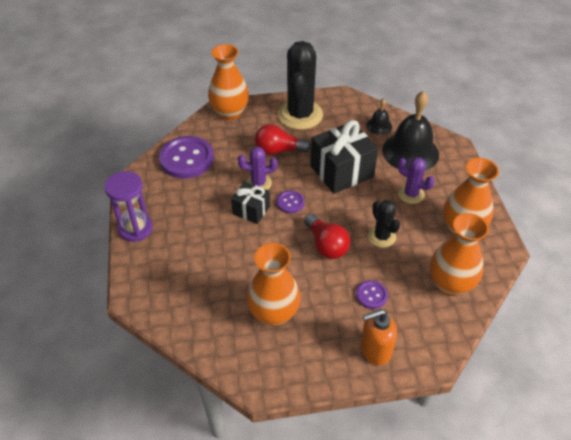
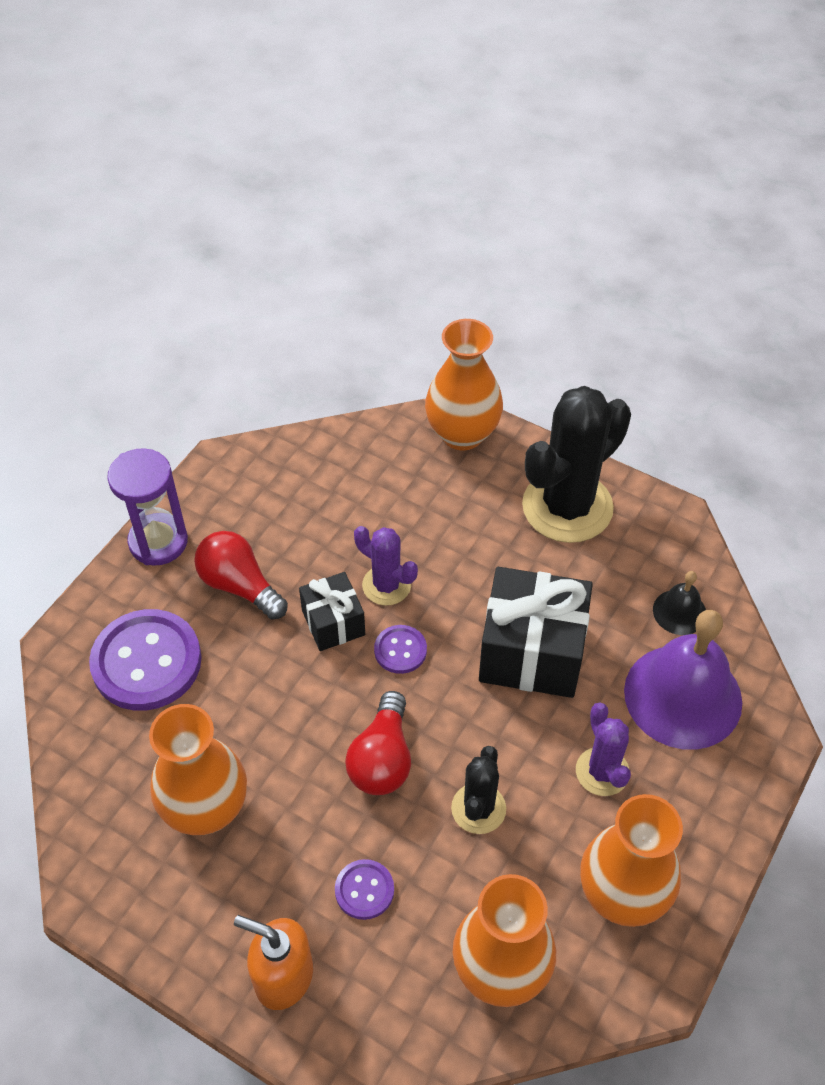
camera: 40 degrees right, 5 degrees up
(186, 159) = (325, 474): purple button -> purple button (146, 662)
(278, 150) = (471, 548): red light bulb -> red light bulb (239, 585)
(410, 152) = (683, 696): black bell -> purple bell

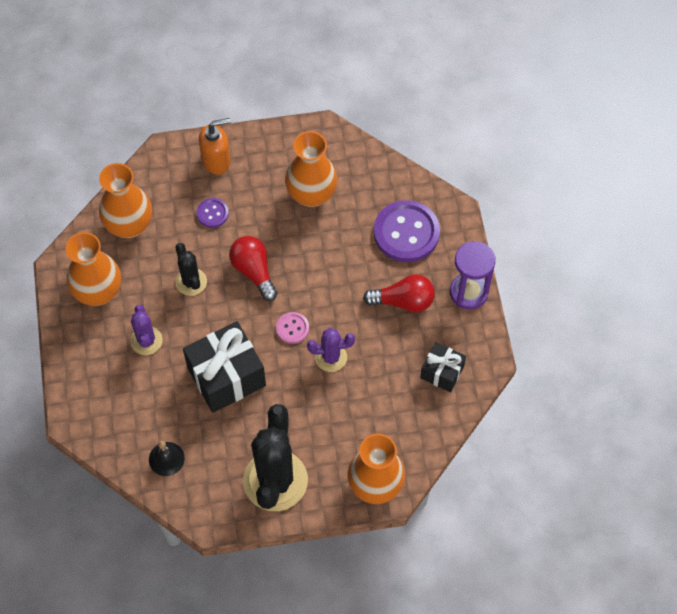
camera: 140 degrees right, 10 degrees up
(333, 622) = (338, 317): black gift -> black gift (442, 372)
(400, 650) = (292, 328): purple button -> pink button
(602, 771) = (146, 341): purple cactus -> purple cactus turned 45 degrees clockwise
(683, 696) = (133, 409): purple bell -> none

